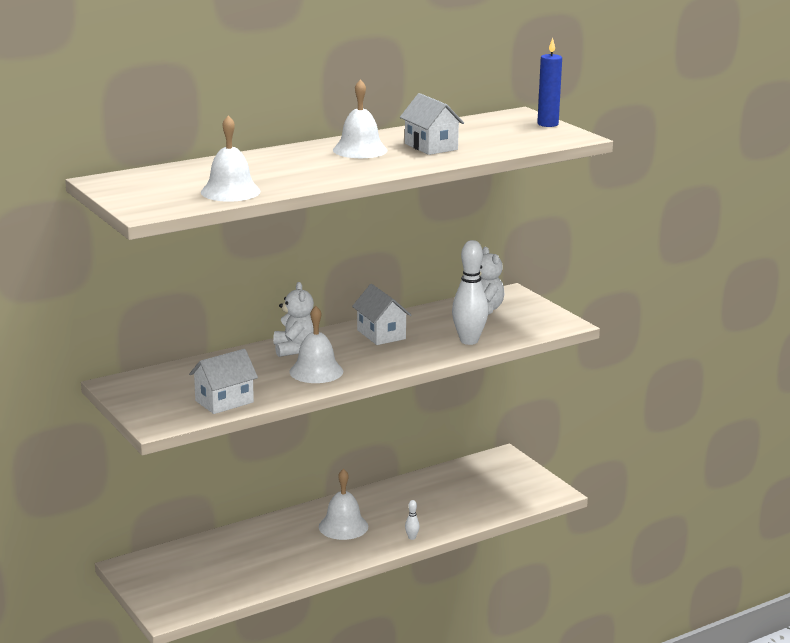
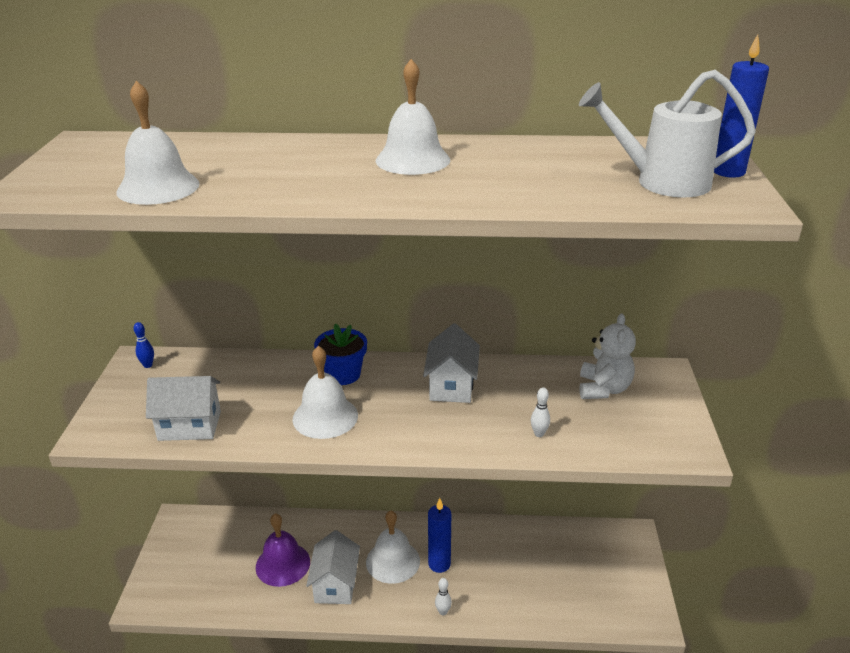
camera: 35 degrees right, 10 degrees up
(129, 384) = (148, 365): none -> blue bowling pin
(256, 557) = (283, 564): none -> purple bell
(294, 349) = (343, 374): white teddy bear -> blue flower pot
(381, 516) = (439, 564): none -> blue candle
(431, 146) = (508, 174): white house -> white house (335, 584)
(469, 341) = (539, 434): white bowling pin -> white bowling pin, size x0.41
(520, 135) = (661, 182): none -> white watering can

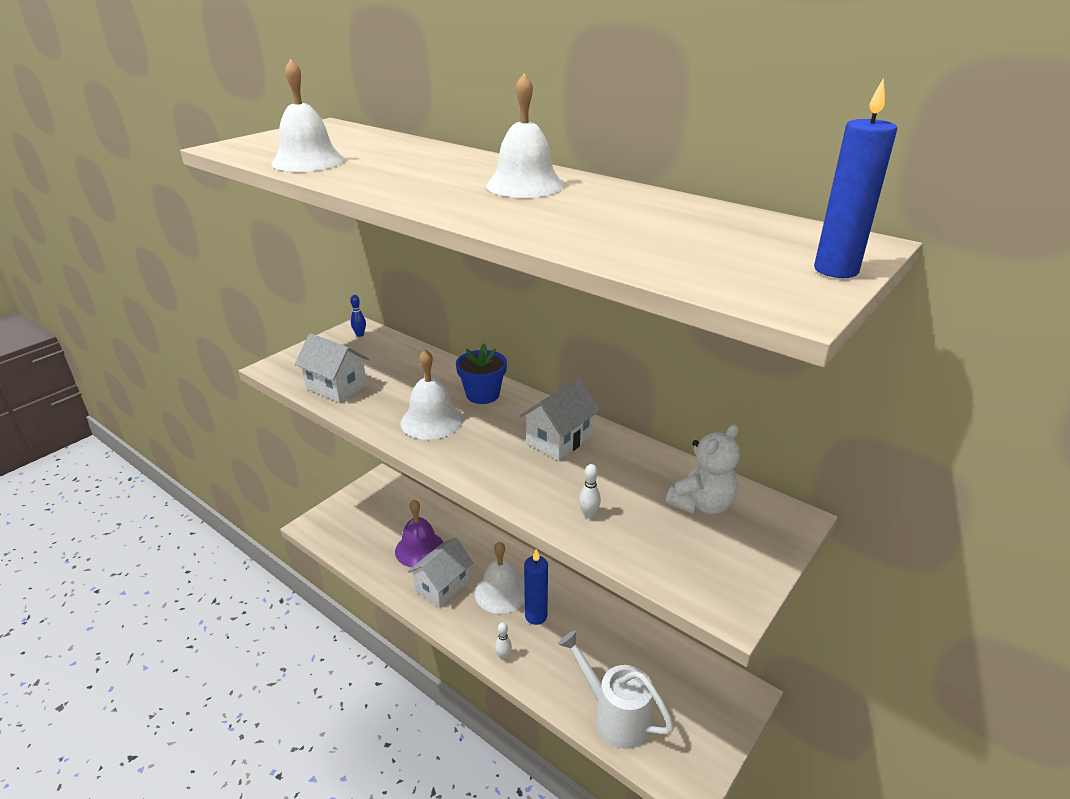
camera: 35 degrees right, 0 degrees up
(661, 182) = (731, 259): white watering can -> white watering can (614, 716)

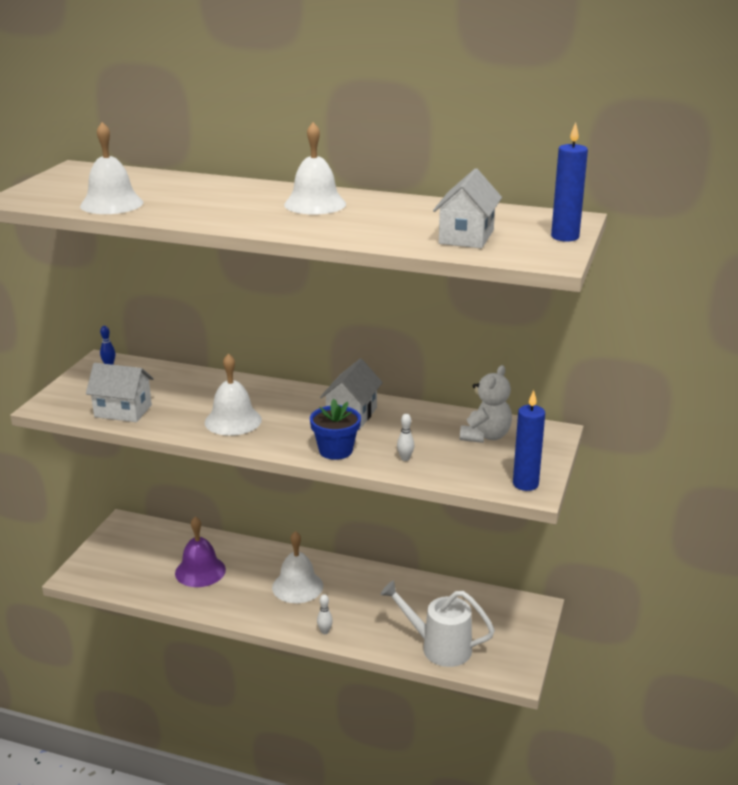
camera: 20 degrees left, 5 degrees down
(442, 586) = (239, 594): white house -> white house (466, 237)
(482, 394) = (264, 394): blue flower pot -> blue flower pot (335, 450)
(536, 616) = (338, 596): blue candle -> blue candle (525, 484)

